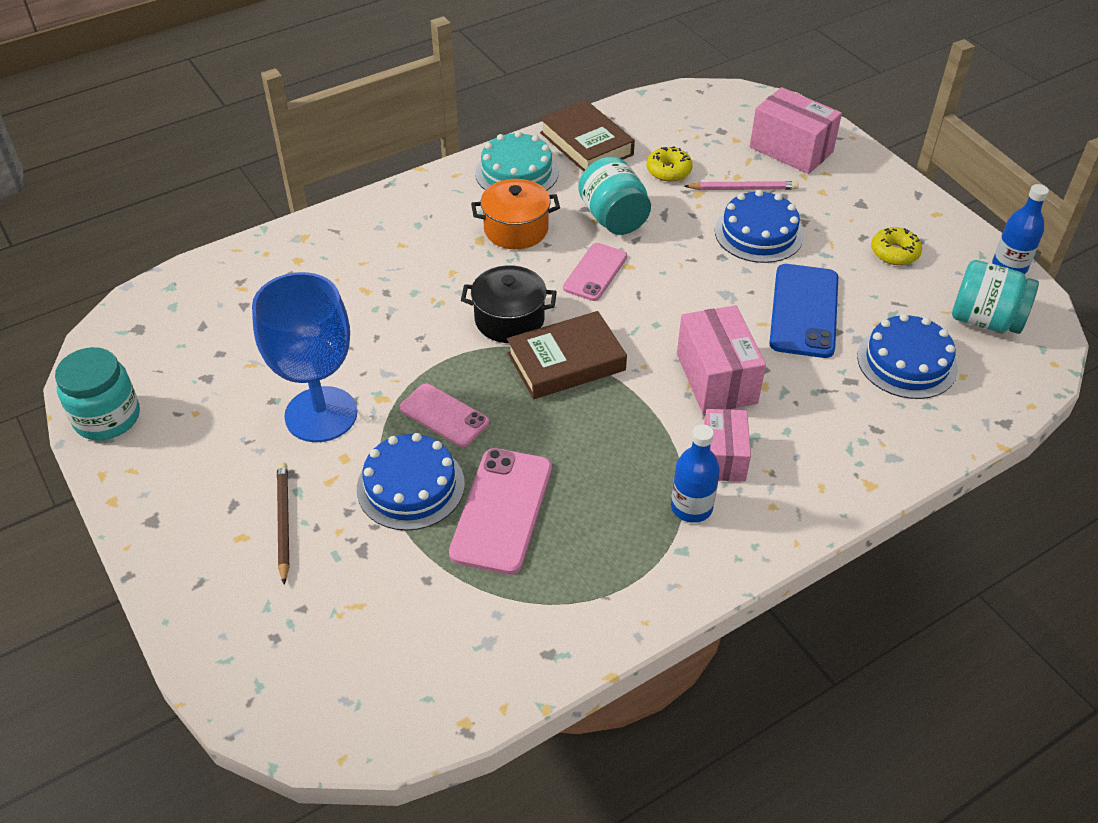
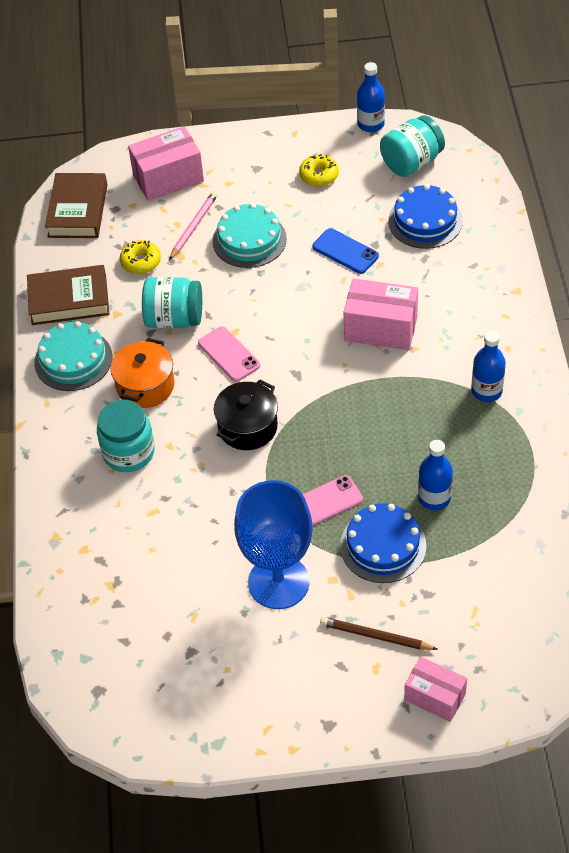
camera: 60 degrees left, 5 degrees up
(107, 418) = (196, 735): turquoise jar -> turquoise jar (128, 452)
(502, 510) = (434, 498): pink phone -> blue bottle
(566, 362) = (313, 408): brown book -> brown book (77, 211)
(723, 457) = (453, 355): pink box -> pink box (434, 697)
(758, 233) = (249, 240): blue cake -> turquoise cake
(804, 311) = (345, 251): blue phone -> blue phone, size x0.65

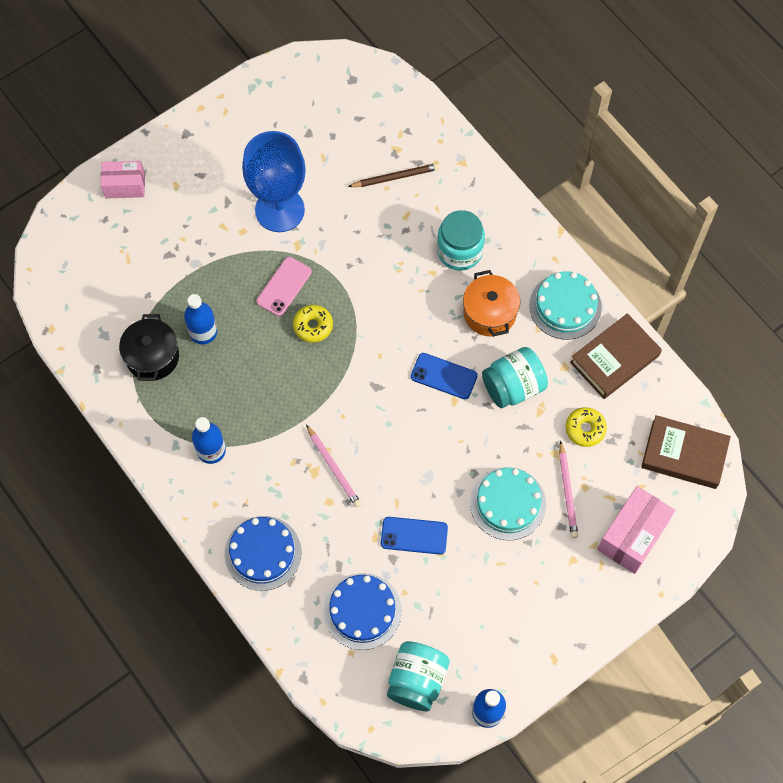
camera: 145 degrees right, 15 degrees up
(77, 211) = (684, 454): brown book -> brown book turned 45 degrees counterclockwise
(229, 354) = (444, 376): pink phone -> blue phone
(247, 427) = (383, 319): black pot -> black pot (152, 357)
(319, 175) = (495, 615): yellow donut -> yellow donut (313, 326)
(376, 636) = (188, 206): brown pencil -> brown pencil (395, 177)
(381, 328) = (333, 468): pink box -> pink pencil
(383, 545) = (220, 275): blue cake -> blue cake (263, 553)

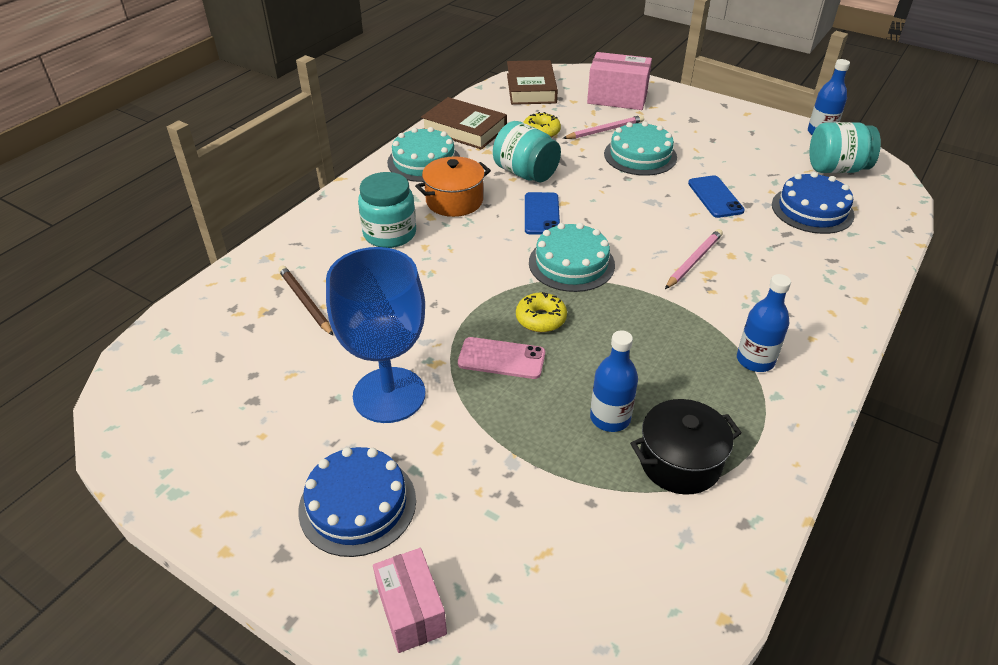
camera: 110 degrees left, 25 degrees down
(263, 553) = (826, 286): blue cake -> blue cake (357, 504)
(367, 373) = (571, 263): none -> turquoise cake

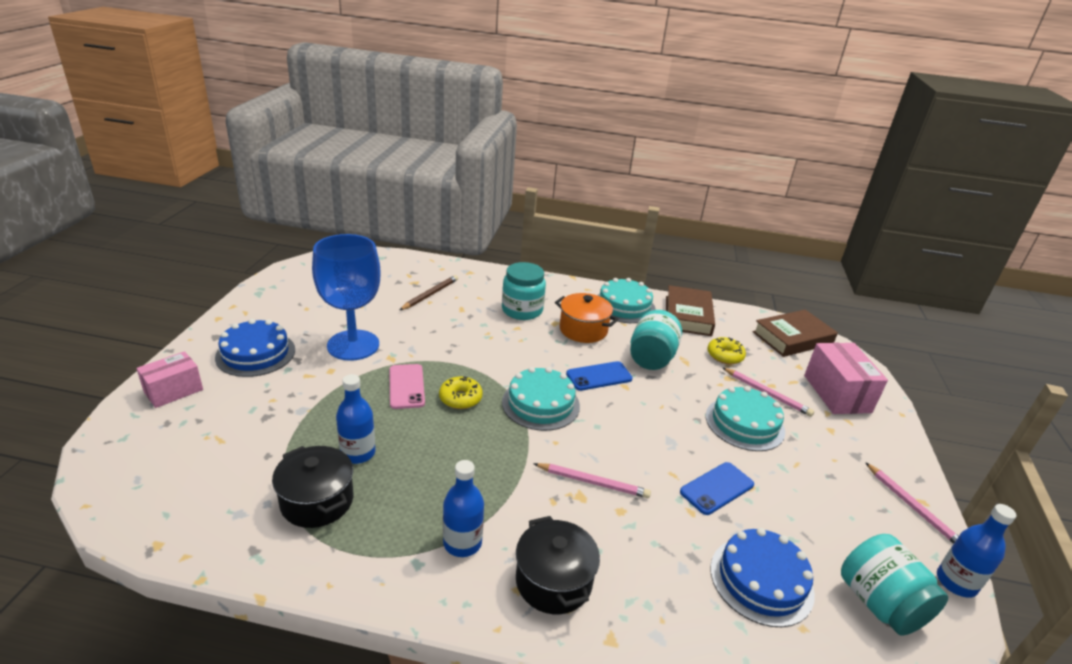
camera: 65 degrees right, 10 degrees down
(752, 119) = (913, 507): none -> pink pencil
(804, 314) = (553, 581): none -> black pot

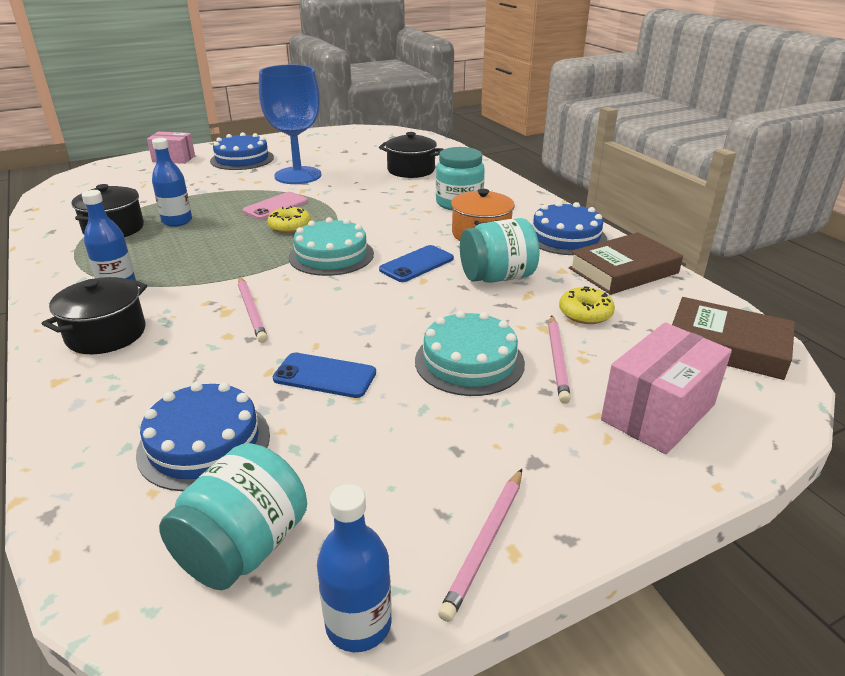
camera: 55 degrees right, 0 degrees up
(430, 294) = (411, 170): brown pencil -> black pot
(599, 376) = (417, 264): blue phone -> blue phone turned 75 degrees counterclockwise
(624, 306) = (565, 237): turquoise cake -> blue cake

